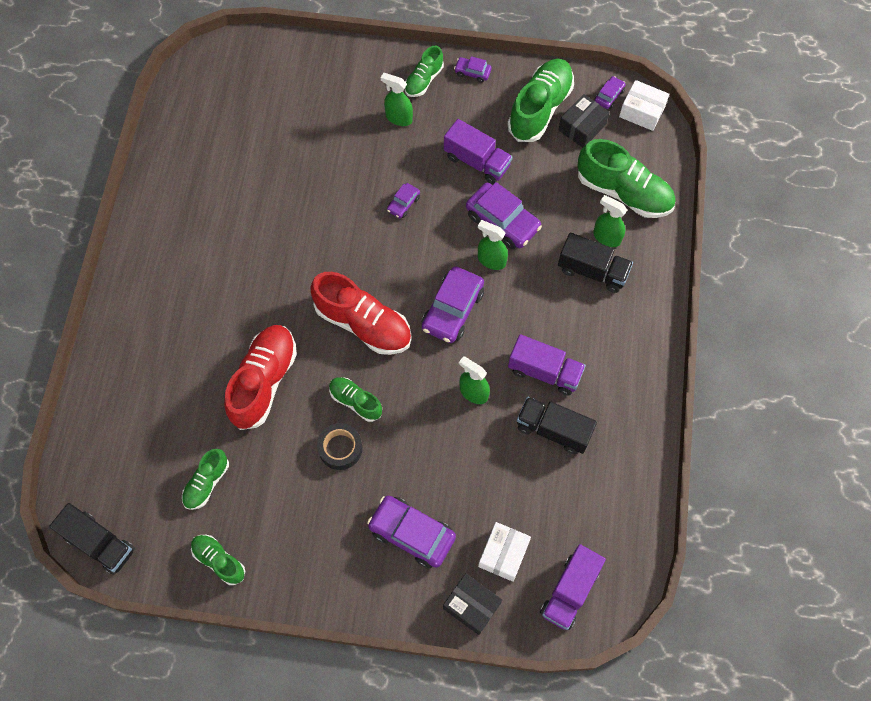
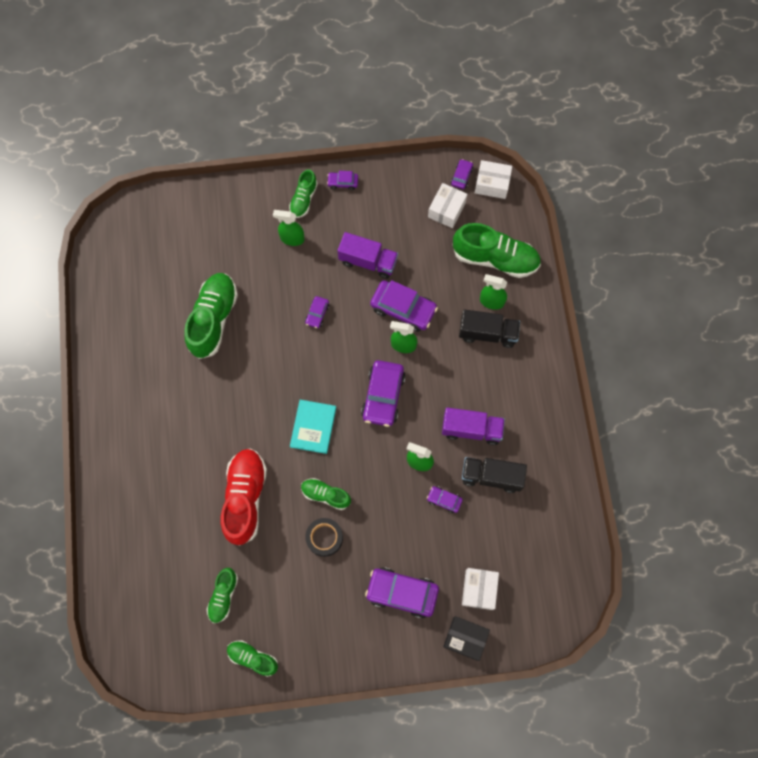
camera: 15 degrees left, 5 degrees up
(99, 543) = (150, 670): black truck -> none
(363, 324) = (313, 427): red shoe -> turquoise book
(490, 442) = (444, 500): none -> purple car
(540, 108) = (407, 201): green shoe -> green shoe (213, 319)
(570, 591) = (538, 605): purple truck -> none
(582, 127) = (446, 210): black box -> white box

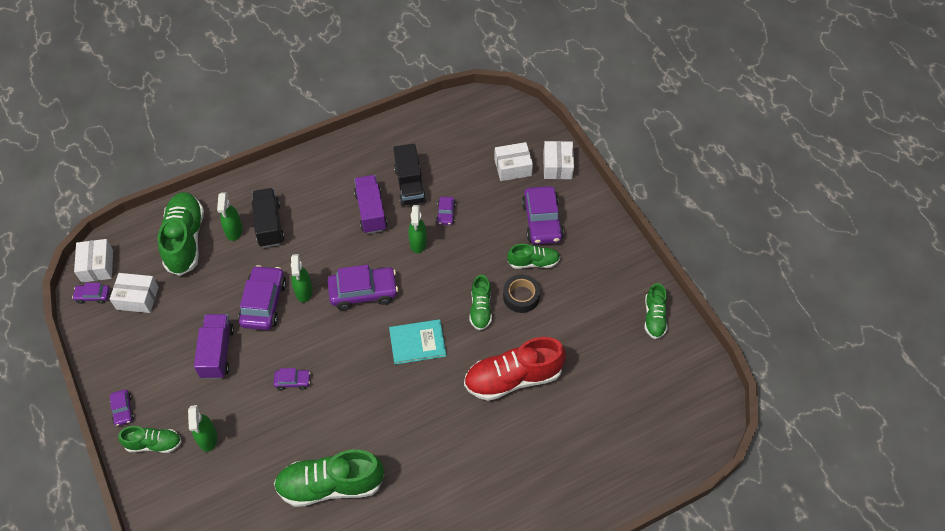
camera: 110 degrees left, 15 degrees down
(223, 596) = (613, 362): green shoe -> green shoe (533, 262)
(465, 638) = (557, 166): black box -> white box

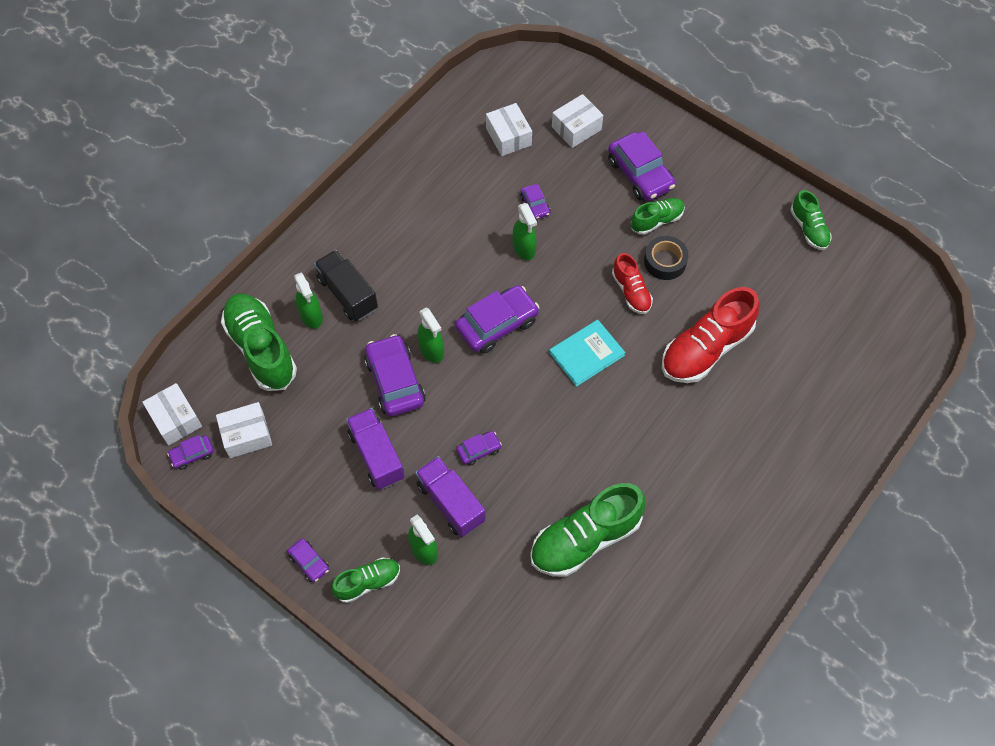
camera: 25 degrees left, 5 degrees up
(371, 211) = (452, 235): purple truck -> purple truck (451, 503)
(410, 185) = (477, 189): black truck -> none
(480, 309) = (631, 291): green shoe -> red shoe
(557, 166) = (622, 109): white box -> white box (508, 137)

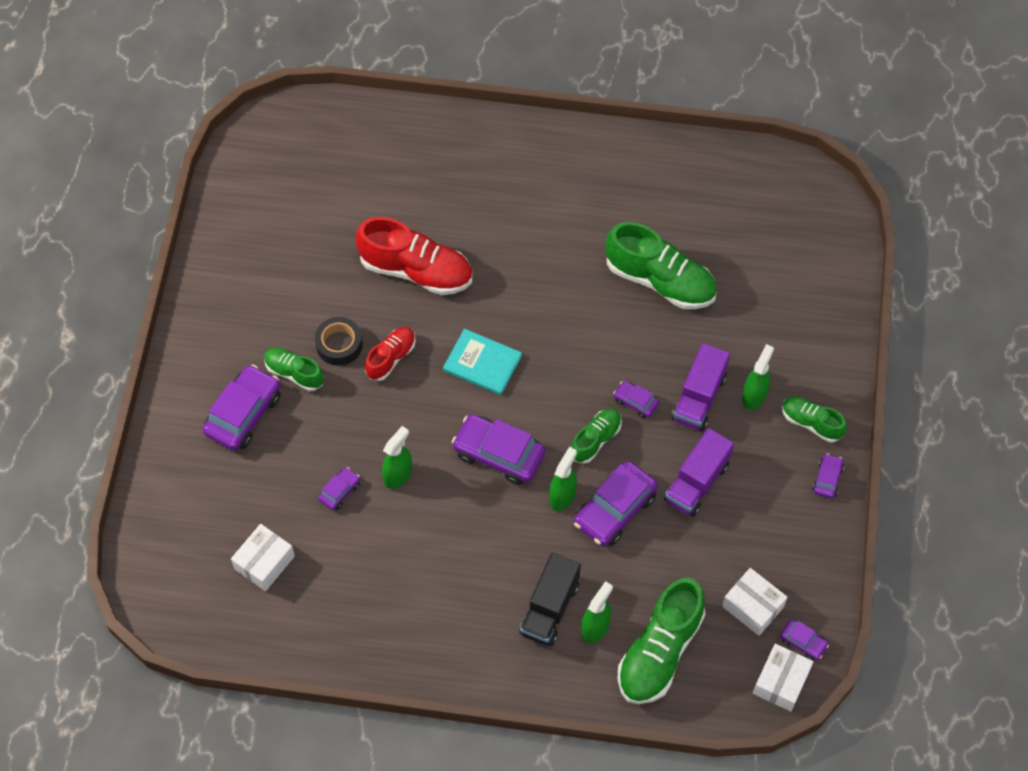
camera: 120 degrees left, 0 degrees up
(576, 128) = (216, 502): white box -> none
(809, 229) = (228, 241): green shoe -> green shoe (596, 439)

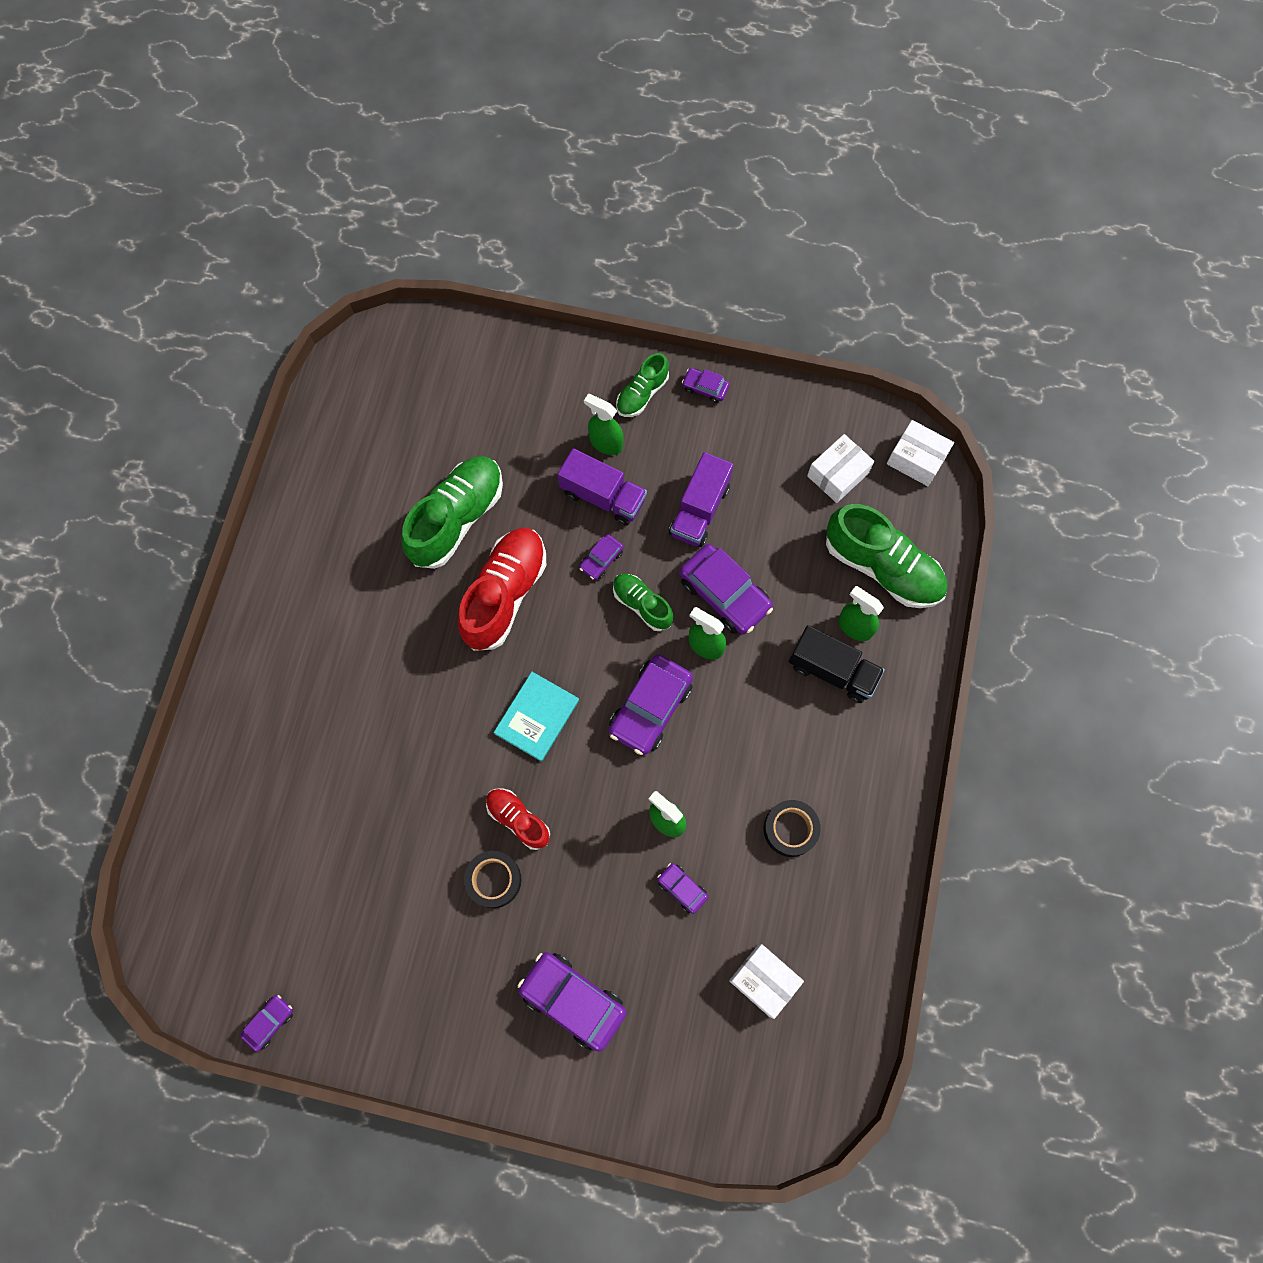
camera: 85 degrees left, 10 degrees up
(294, 373) = (525, 936): green shoe -> none
(397, 578) = (790, 829): none -> black tape
(416, 270) = (406, 783): red shoe -> red shoe (505, 594)
(696, 482) = (699, 510): purple truck -> purple truck turned 75 degrees clockwise
(803, 642) = (876, 434): purple car -> purple car (269, 1022)

